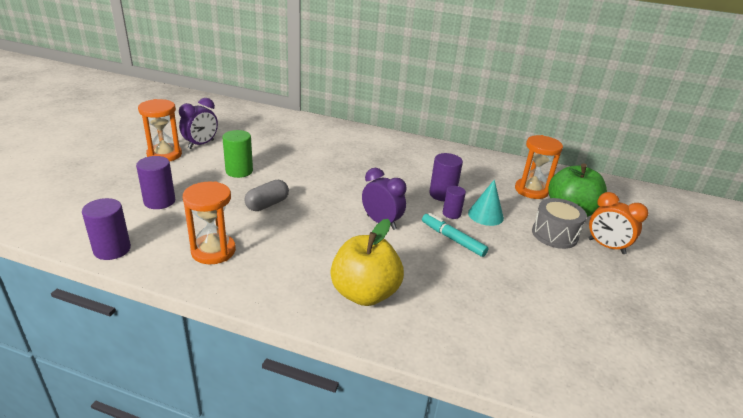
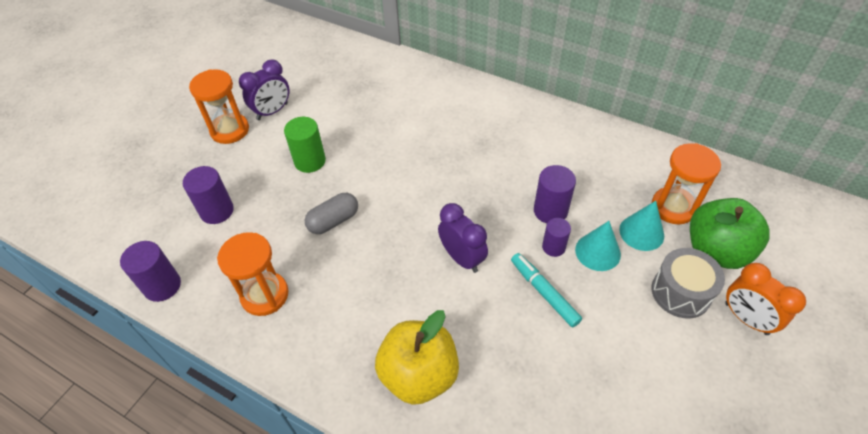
camera: 15 degrees right, 20 degrees up
(514, 204) = (641, 232): none -> turquoise cone

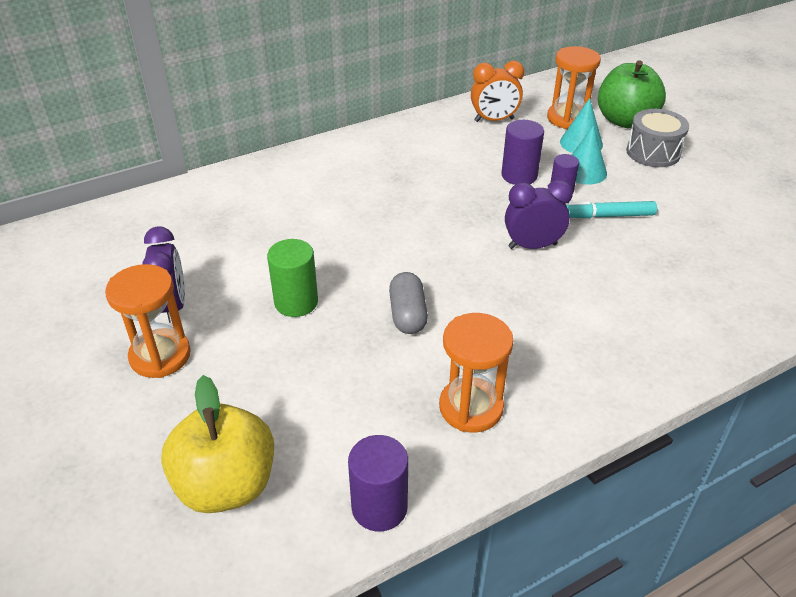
camera: 60 degrees left, 10 degrees down
(217, 211) = (296, 412): purple cylinder -> none
(419, 374) = (649, 324): yellow apple -> yellow apple (226, 485)
(746, 318) = (695, 137): orange clock -> orange clock (494, 120)

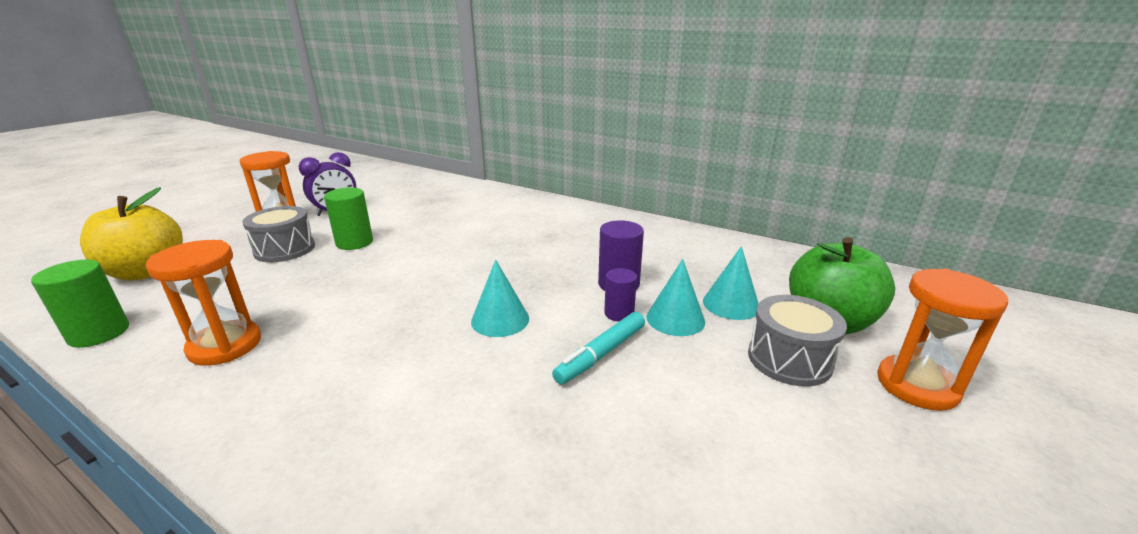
camera: 60 degrees right, 15 degrees down
(265, 358) = (285, 249): none -> grey drum
(379, 507) = (99, 333): purple cylinder -> green cylinder
(408, 314) = (355, 285): grey capsule -> none
(494, 120) = (699, 250): orange clock -> none
(532, 246) = (500, 320): purple clock -> turquoise cone
(567, 118) = (768, 285): orange hourglass -> orange hourglass (917, 386)
(606, 216) = (601, 354): turquoise marker -> turquoise marker turned 105 degrees counterclockwise

